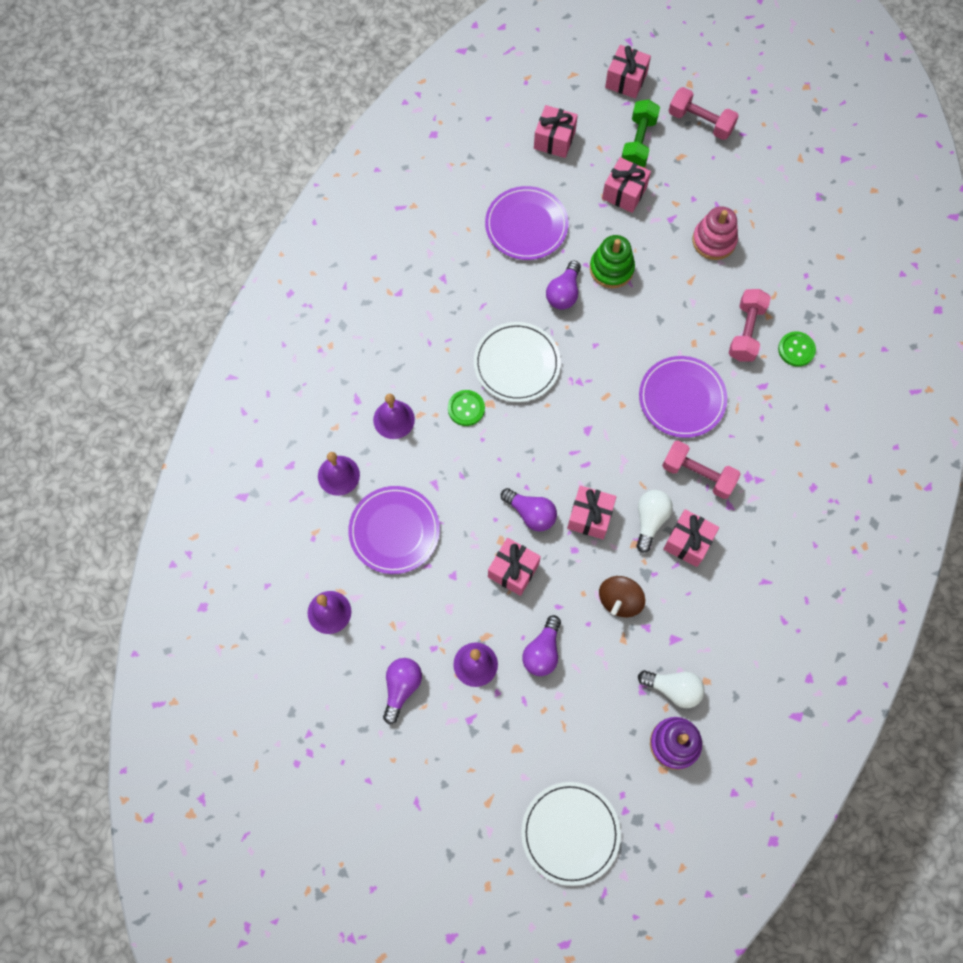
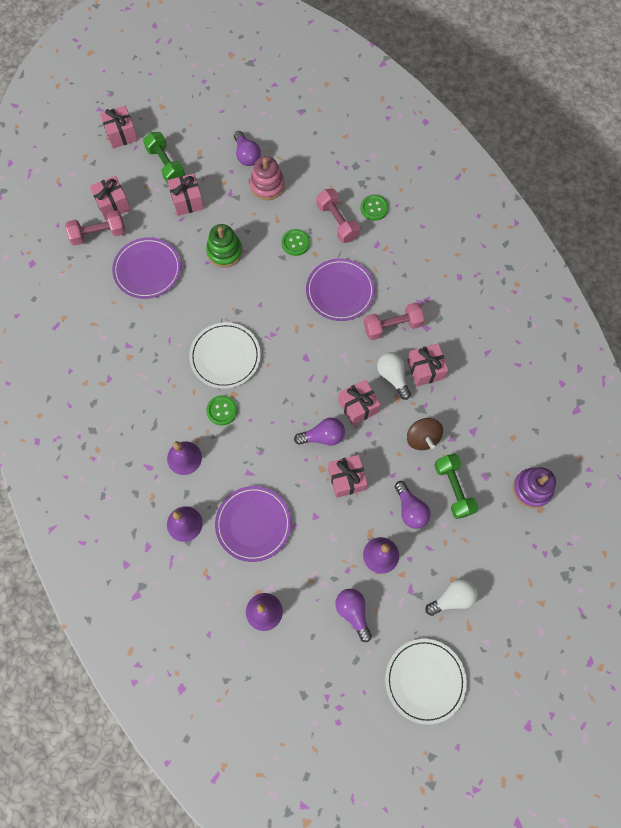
camera: 45 degrees left, 0 degrees up
(564, 293) = (211, 290): purple light bulb -> purple light bulb (246, 155)
(570, 833) = (529, 596): white plate -> white plate (425, 680)
(600, 672) = (453, 489): none -> green dumbbell
(673, 689) = (500, 459): white light bulb -> white light bulb (452, 598)
(686, 317) = (295, 243): none -> green button
(700, 122) = (190, 123): pink dumbbell -> pink dumbbell (98, 234)

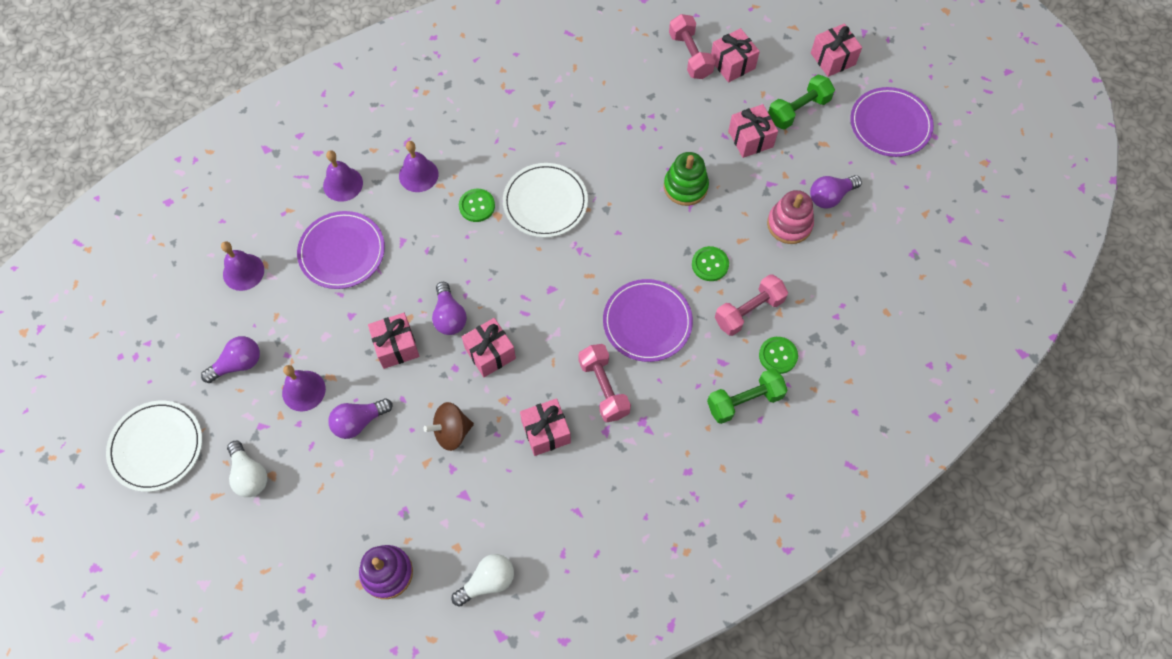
camera: 85 degrees right, 5 degrees down
(147, 269) = (650, 109): purple plate -> purple plate (890, 124)
(393, 376) = (533, 392): white light bulb -> white light bulb (487, 582)
(453, 489) = (385, 472): green dumbbell -> green dumbbell (744, 401)

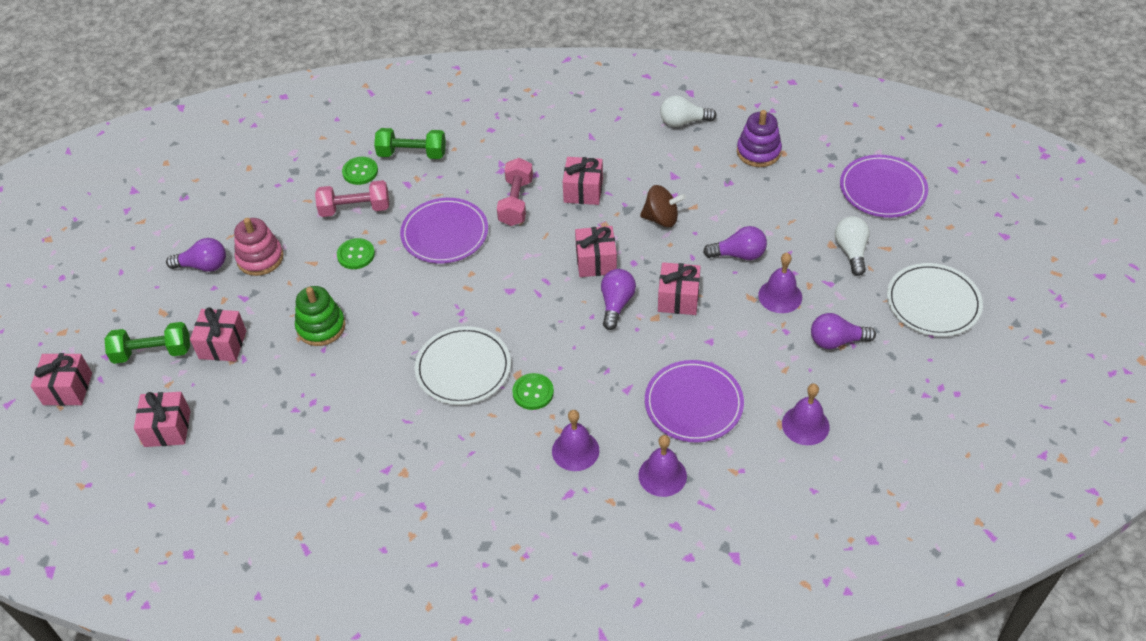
camera: 150 degrees left, 15 degrees down
(690, 55) = (200, 458): pink dumbbell -> none
(890, 124) = (86, 303): purple plate -> purple plate (882, 189)

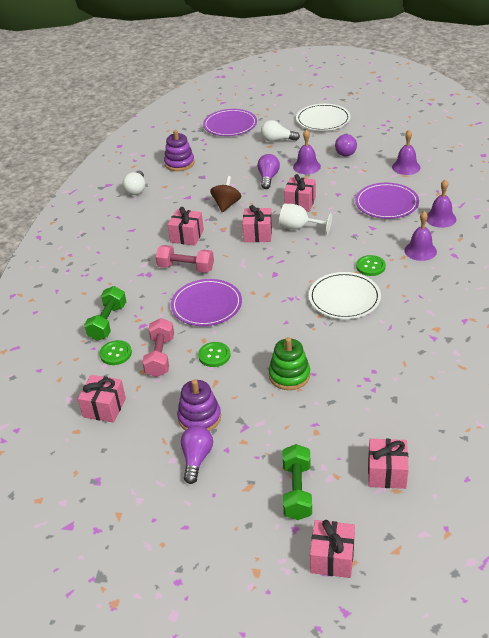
camera: 80 degrees left, 10 degrees down
(222, 345) = (297, 439): pink gift -> pink gift (104, 408)
(260, 258) = (199, 417): pink stacking toy -> purple stacking toy
(616, 304) = (299, 227): purple light bulb -> white goblet

